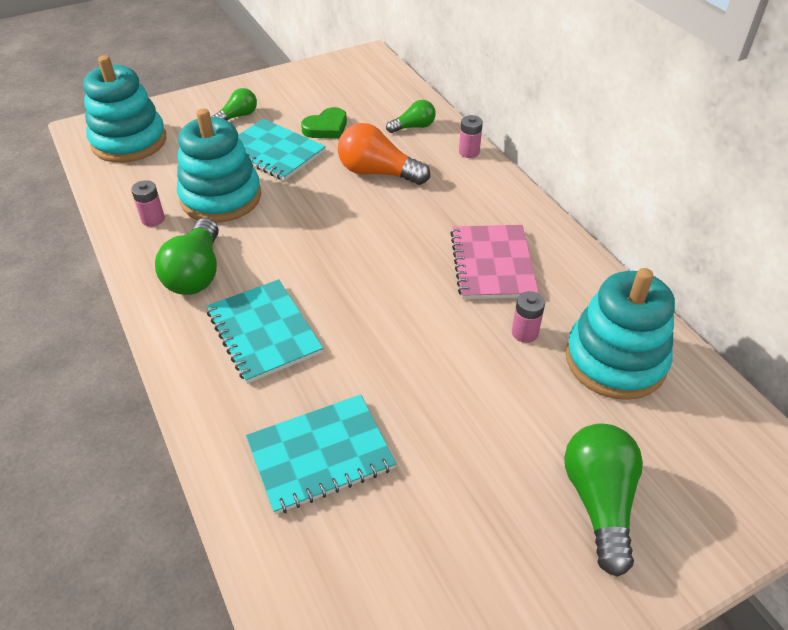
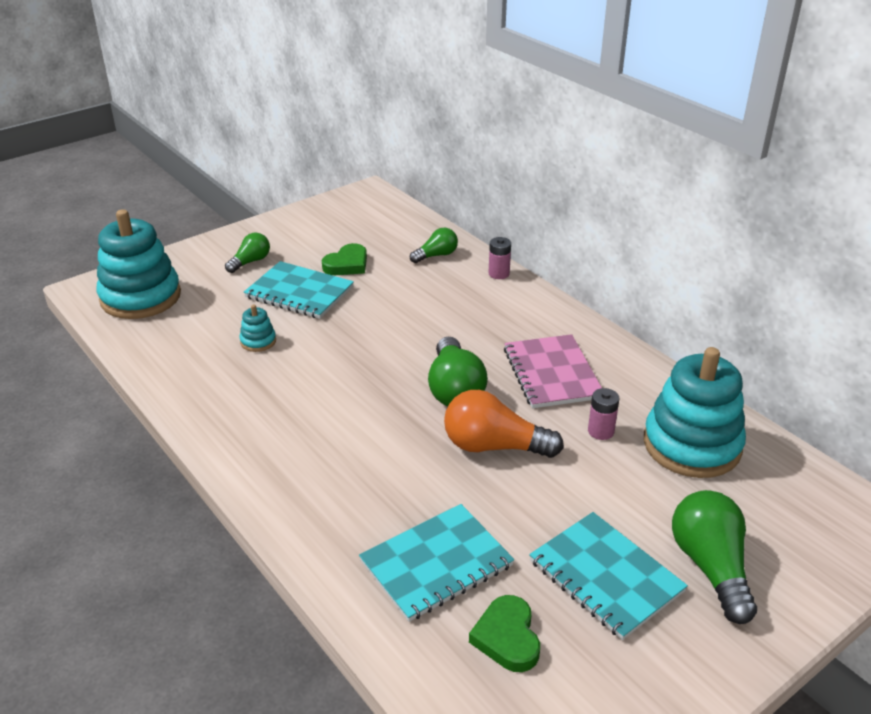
camera: 10 degrees left, 10 degrees down
(153, 219) = (192, 369): pink battery -> none
(196, 273) = (256, 415): green light bulb -> green light bulb (454, 389)
(221, 197) = (258, 341): turquoise stacking toy -> turquoise stacking toy, size x0.42
(264, 332) = (344, 461): turquoise notebook -> turquoise notebook (605, 576)
(367, 548) = (507, 637): none -> green heart
(378, 173) = (413, 302): orange light bulb -> orange light bulb (494, 446)

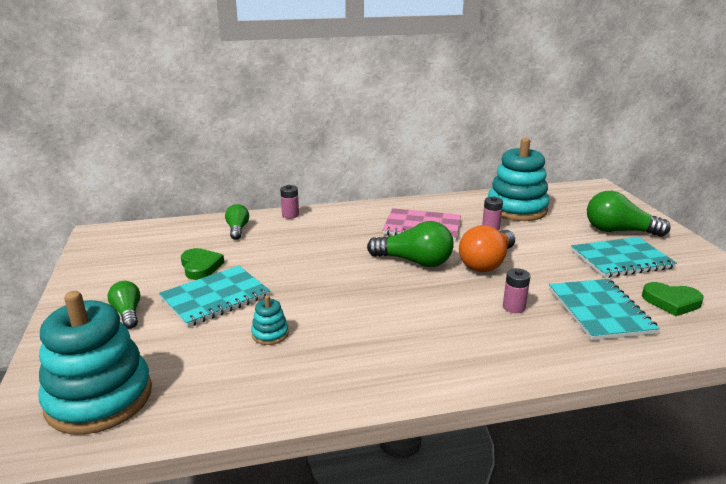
camera: 65 degrees left, 10 degrees down
(399, 487) = (514, 307): none -> pink battery

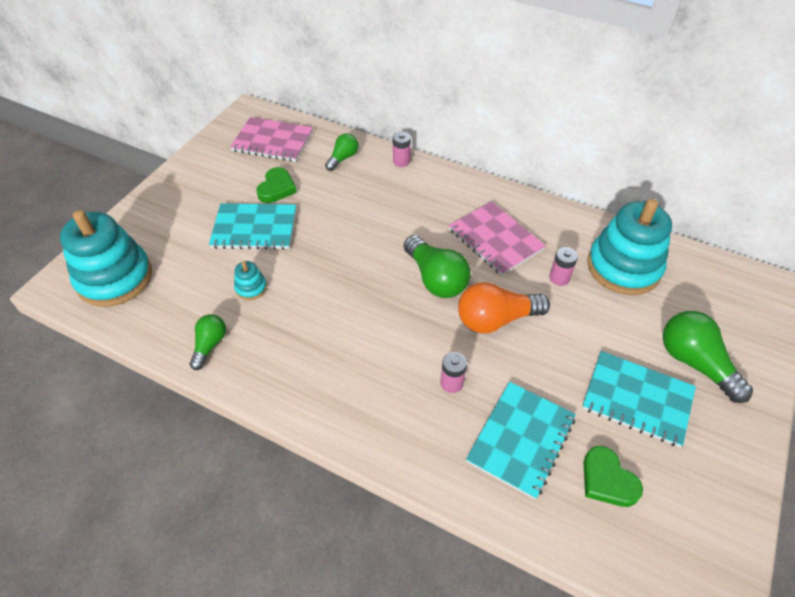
camera: 40 degrees right, 25 degrees up
(128, 313) = (192, 210): green light bulb -> green light bulb (210, 345)
(153, 242) = (272, 141): none -> pink notebook

